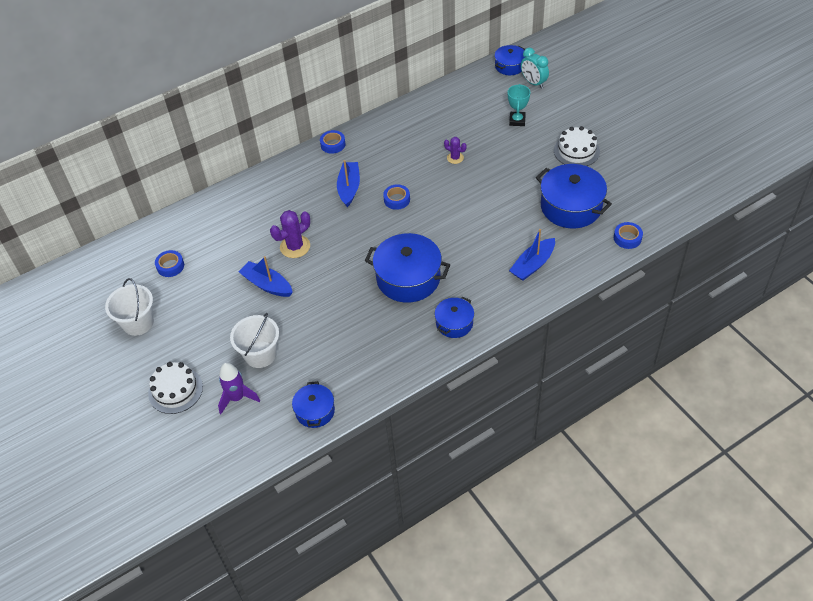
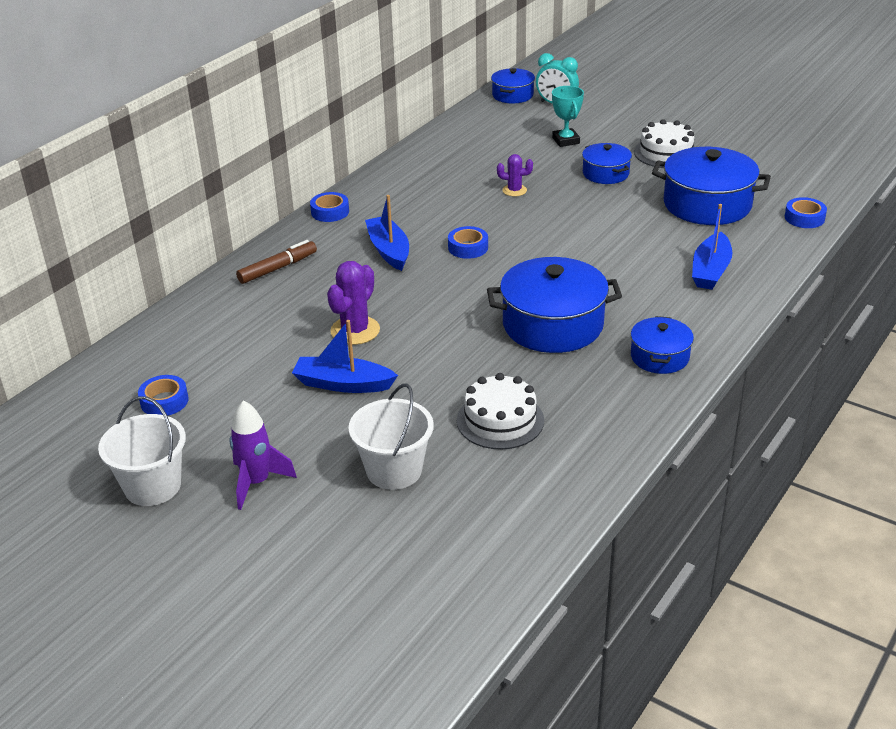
camera: 25 degrees left, 15 degrees down
(175, 390) = (280, 557): white cake -> white cake (500, 420)
(237, 398) = (396, 537): purple rocket -> purple rocket (257, 483)
(278, 183) = (277, 268): none -> brown marker
(315, 411) = (537, 516): blue pot -> blue pot (605, 173)

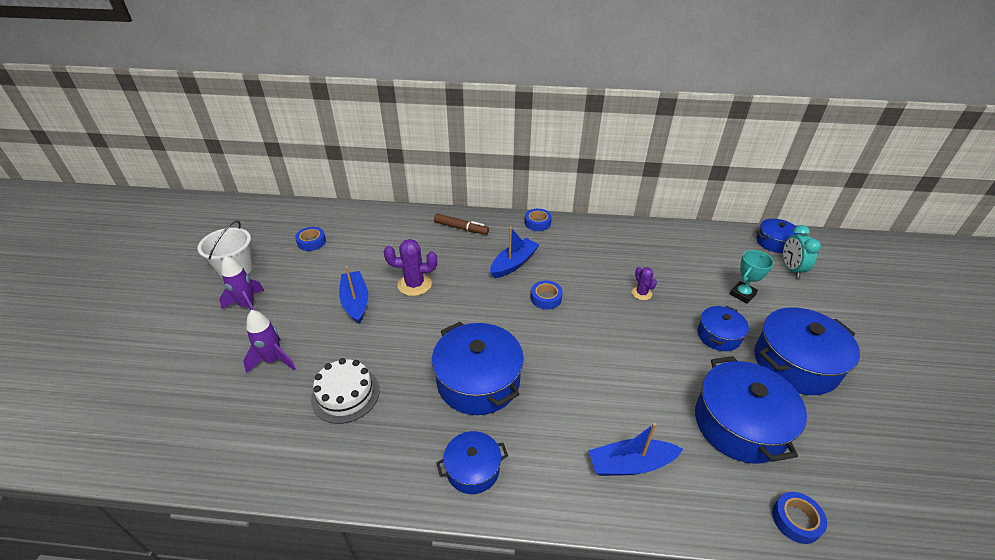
camera: 60 degrees right, 5 degrees up
(394, 470) = (273, 360): white bucket -> purple rocket
(666, 153) = (795, 363): white cake -> blue pot

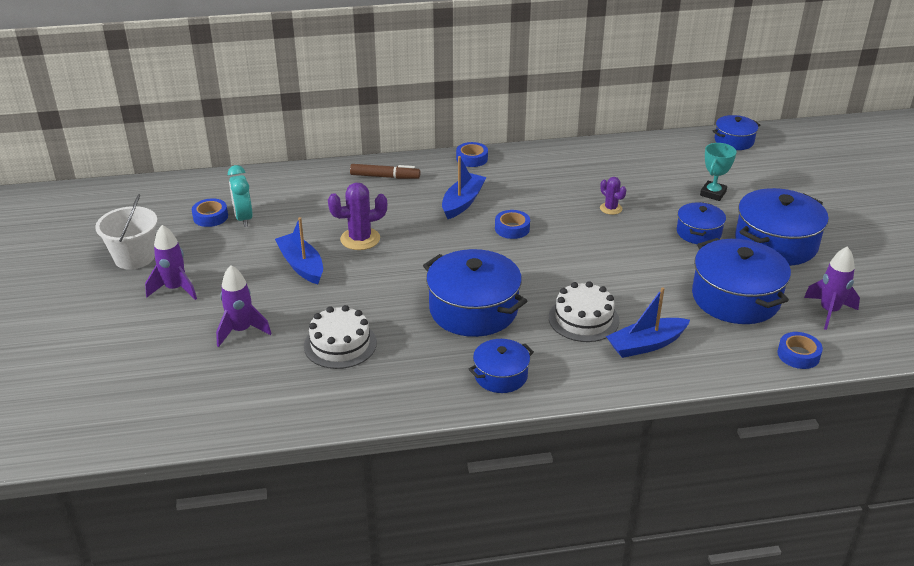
camera: 15 degrees left, 5 degrees down
(577, 416) = (583, 319): none -> white cake
(791, 269) = (756, 163): turquoise clock -> turquoise clock (243, 218)
(841, 465) = (829, 311): none -> purple rocket

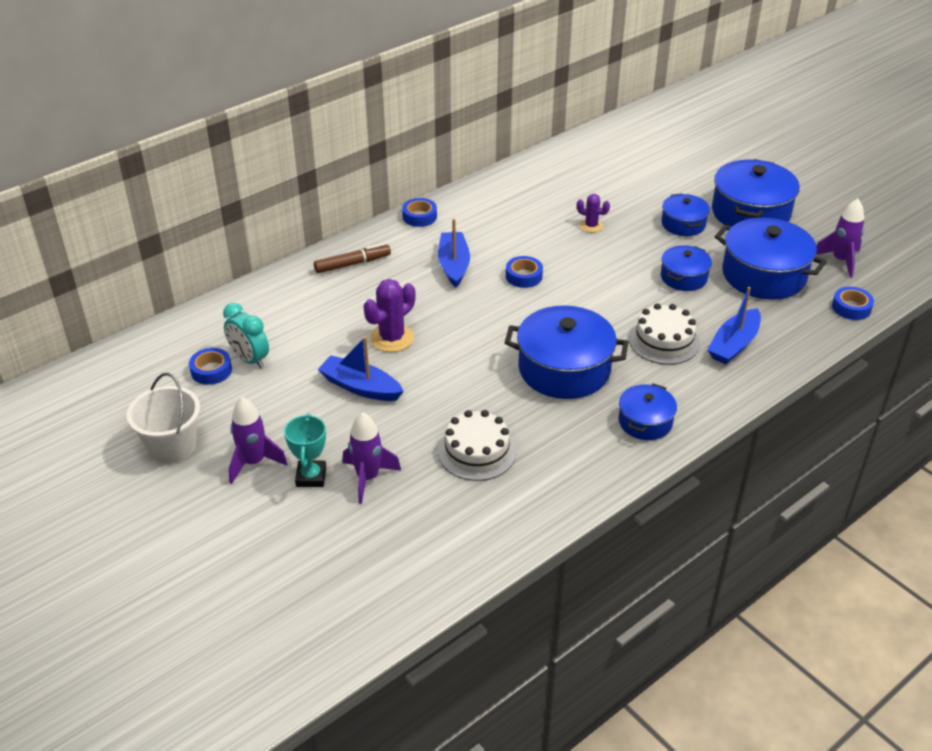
camera: 30 degrees left, 5 degrees up
(713, 193) = (662, 182): turquoise trophy -> turquoise trophy (311, 477)
(734, 141) = (634, 125): blue pot -> blue pot (683, 277)

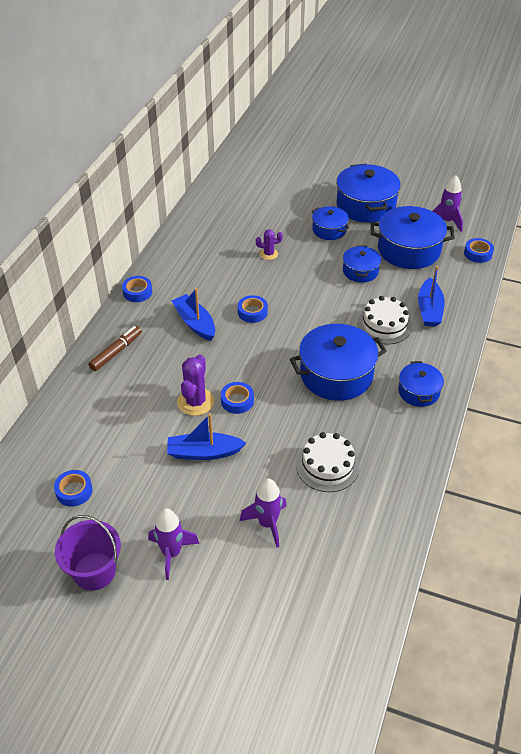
camera: 30 degrees left, 5 degrees up
(172, 446) = (94, 571): white bucket -> purple bucket
(249, 359) = (98, 468): turquoise clock -> none
(311, 477) = (225, 543): turquoise trophy -> none
(435, 353) = (237, 401): none -> blue tape

